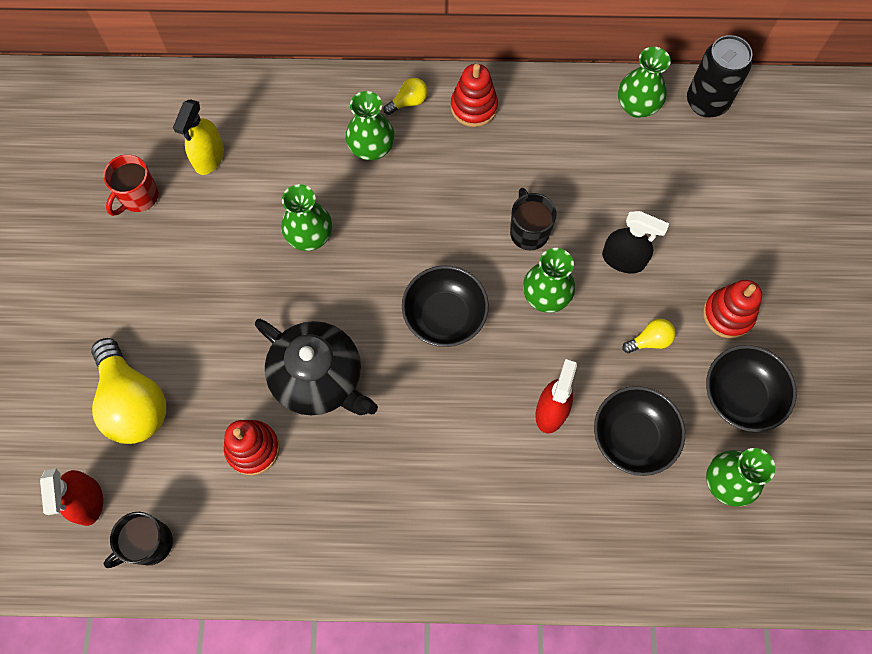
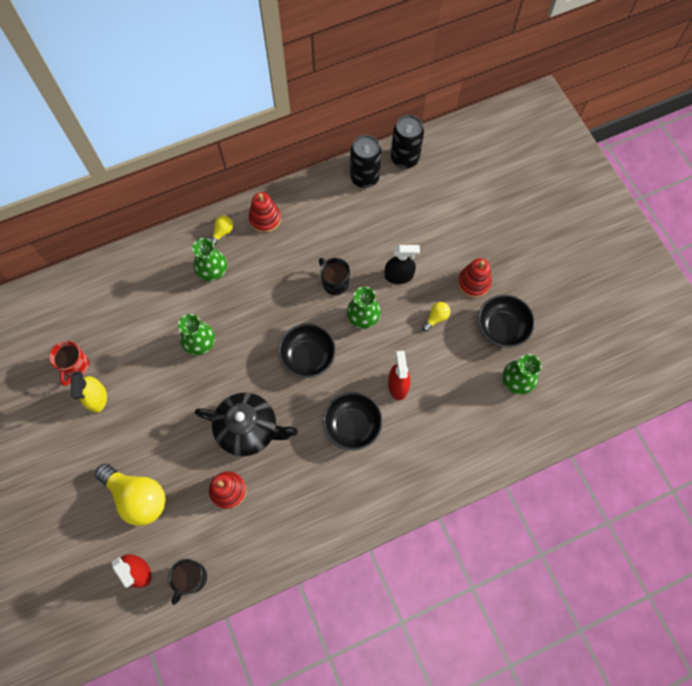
camera: 25 degrees left, 0 degrees up
(209, 157) = (110, 321): yellow spray bottle -> yellow spray bottle (97, 398)
(633, 437) = (452, 379): black bowl -> black bowl (352, 425)
(637, 106) = (364, 178): green vase -> black can

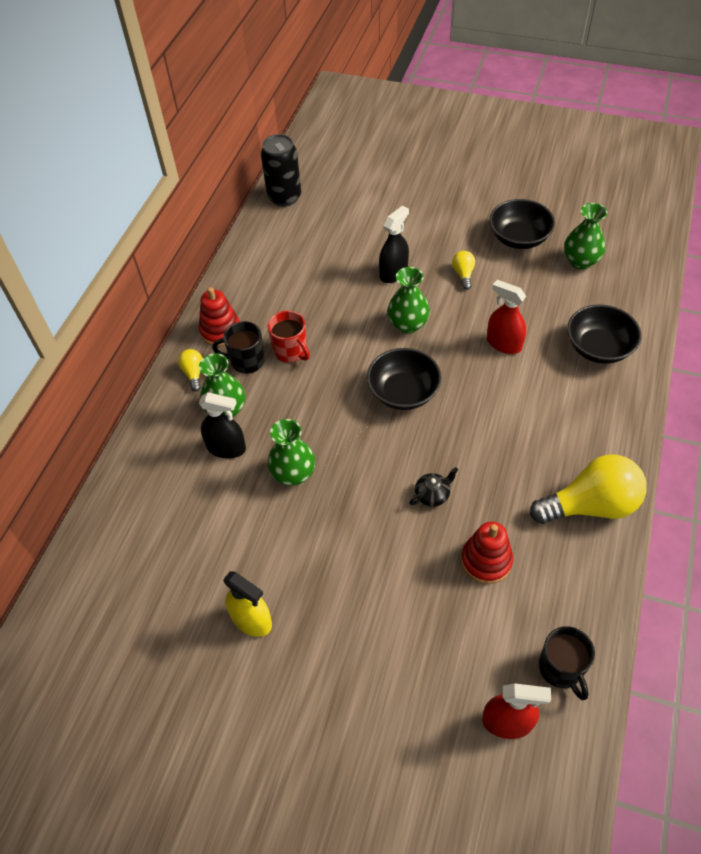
camera: 45 degrees left, 15 degrees down
(75, 366) = (189, 616): red mug -> red mug (291, 351)
(137, 497) = (413, 659): yellow light bulb -> yellow light bulb (590, 505)
(188, 294) = (226, 448): none -> black spray bottle
(248, 429) = (432, 494): black teapot -> black teapot, size x0.41
(334, 283) = (349, 322): black mug -> black mug (246, 361)
(352, 425) = (512, 404): black bowl -> black bowl (598, 348)
(364, 178) = (269, 234): black can -> none
(473, 283) = (456, 229): red stacking toy -> none

